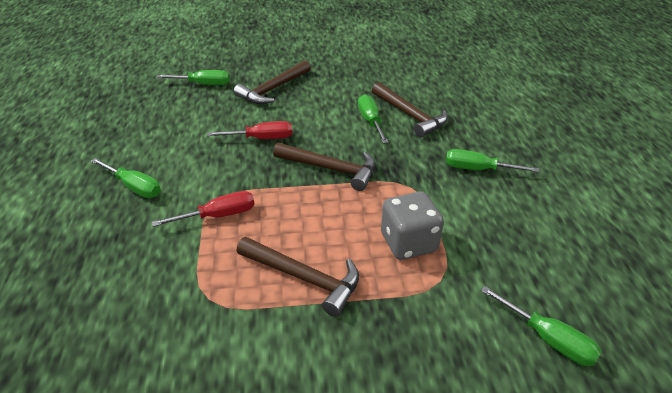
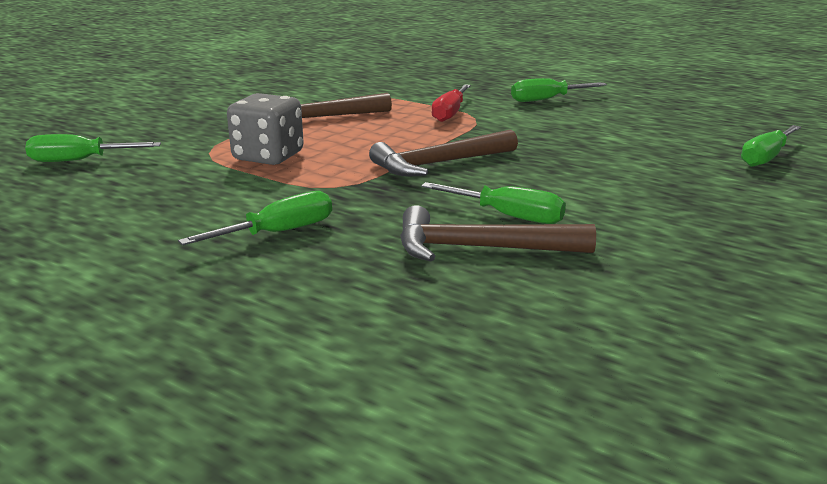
camera: 130 degrees right, 15 degrees down
(262, 138) = (561, 152): red screwdriver -> none
(273, 89) = (701, 189): brown hammer -> none

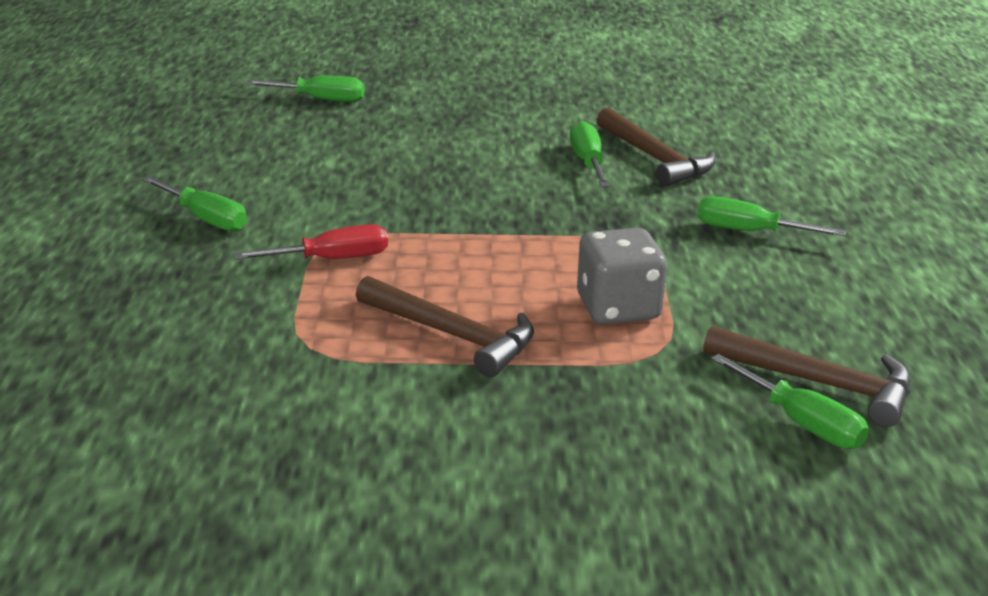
camera: 125 degrees left, 5 degrees up
(440, 164) = (512, 216): brown hammer -> brown hammer (818, 383)

